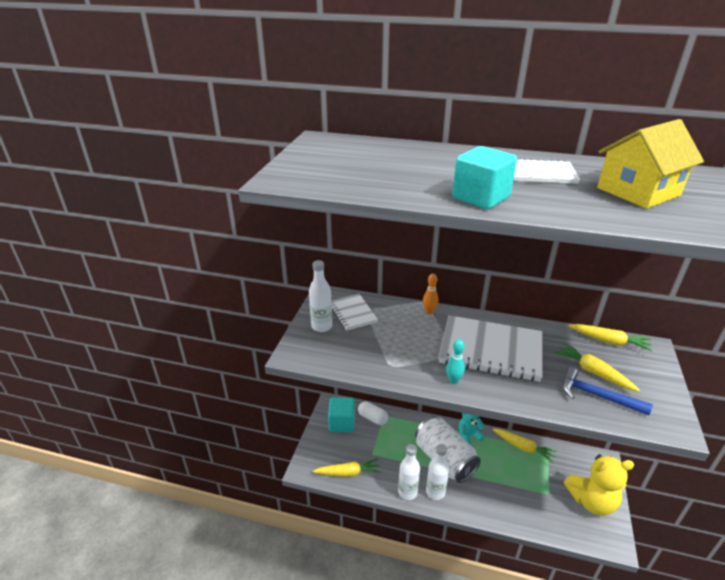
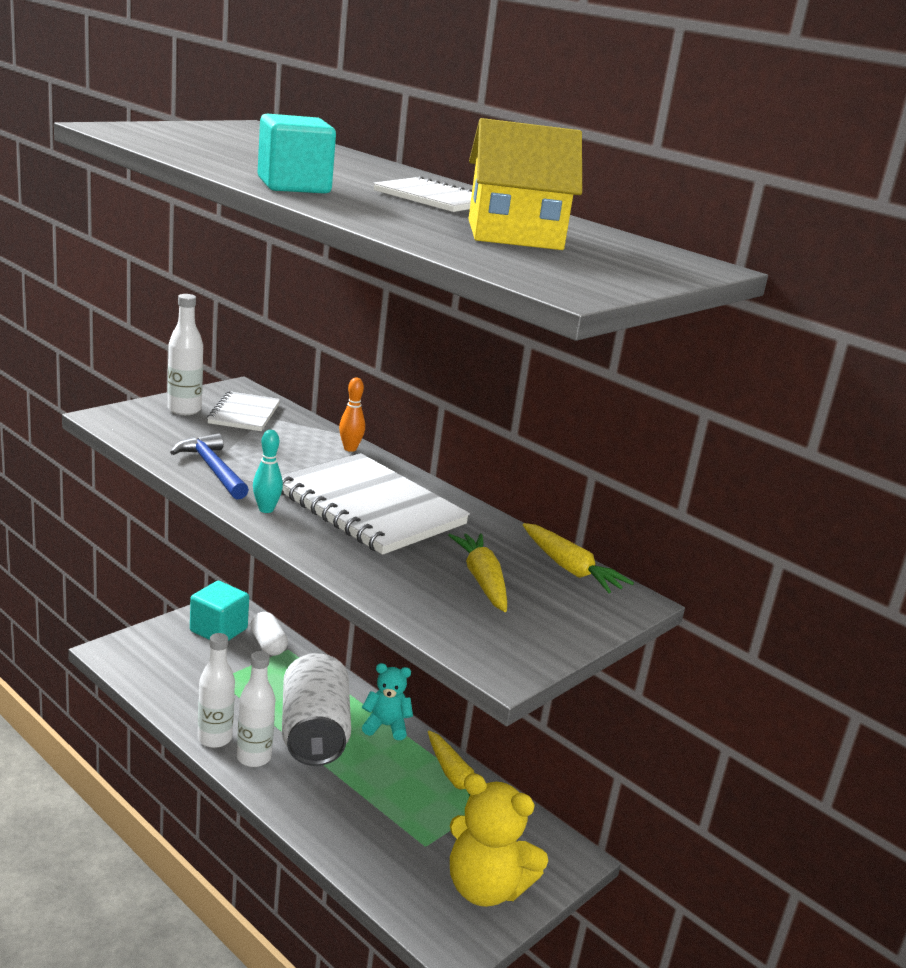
camera: 25 degrees right, 10 degrees down
(348, 472) = (161, 681): yellow carrot -> none
(597, 395) = (443, 598): blue hammer -> blue hammer (212, 469)

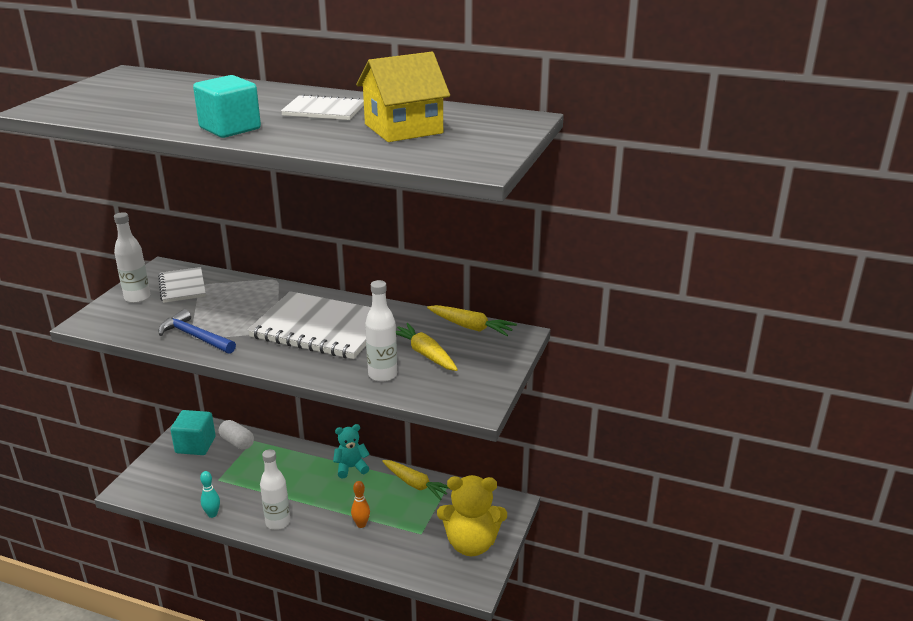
camera: 20 degrees left, 5 degrees up
(214, 738) = (243, 520): white bottle -> white bottle (382, 375)
(266, 509) = (255, 354): turquoise bowling pin -> turquoise bowling pin (212, 514)
(313, 733) = (307, 490): white can -> none
(350, 449) = (275, 289): orange bowling pin -> orange bowling pin (361, 524)

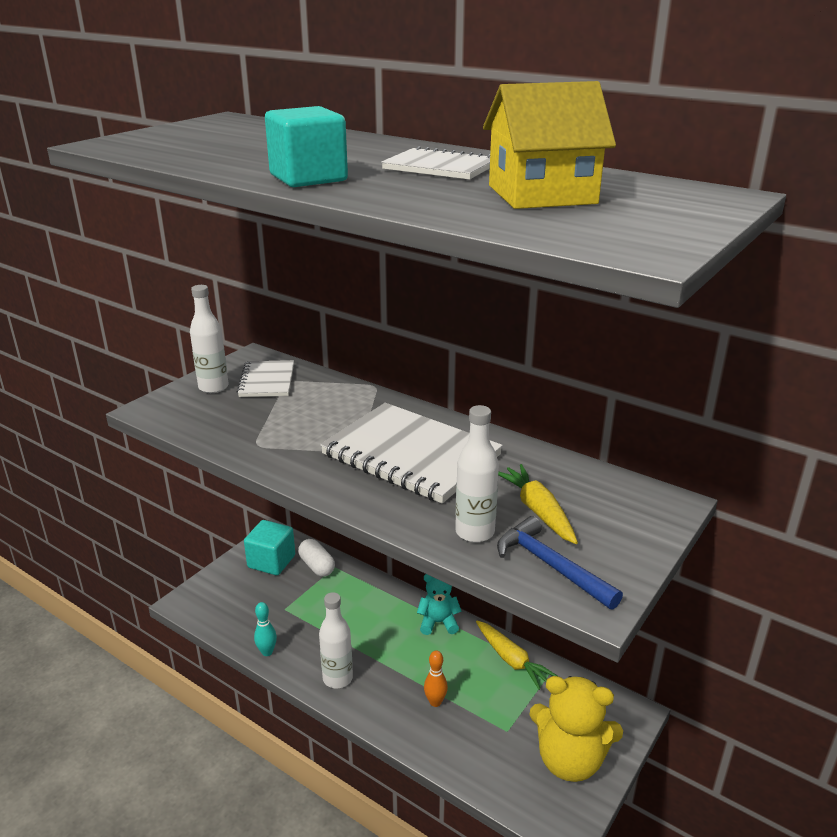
camera: 15 degrees right, 0 degrees up
(195, 336) = (259, 444): blue hammer -> blue hammer (551, 566)
(470, 327) = (606, 481): yellow carrot -> none

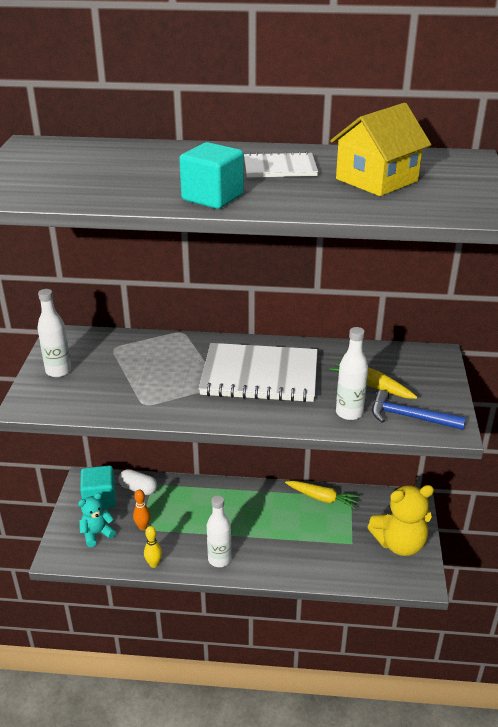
camera: 30 degrees left, 5 degrees up
(267, 381) = (96, 353): white notebook -> none
(267, 652) = (154, 564): turquoise bowling pin -> yellow bowling pin
(435, 702) = (295, 545): orange bowling pin -> orange bowling pin (143, 526)
(438, 622) = (257, 494): turquoise teddy bear -> turquoise teddy bear (97, 534)

